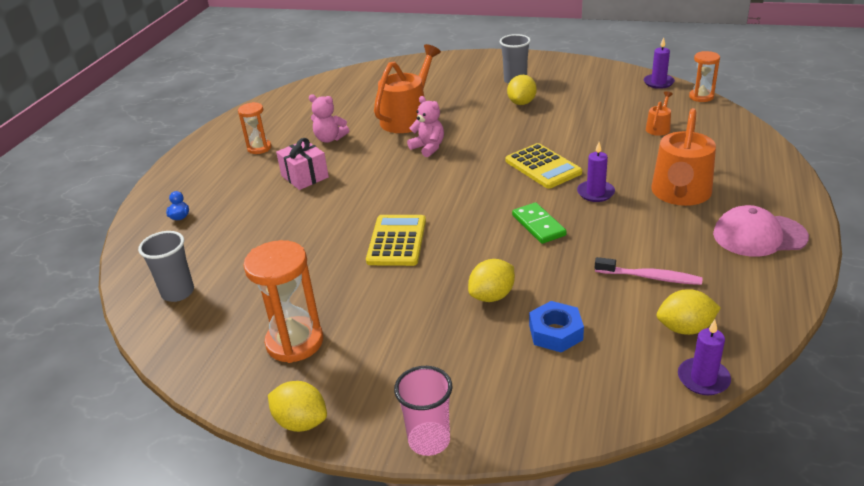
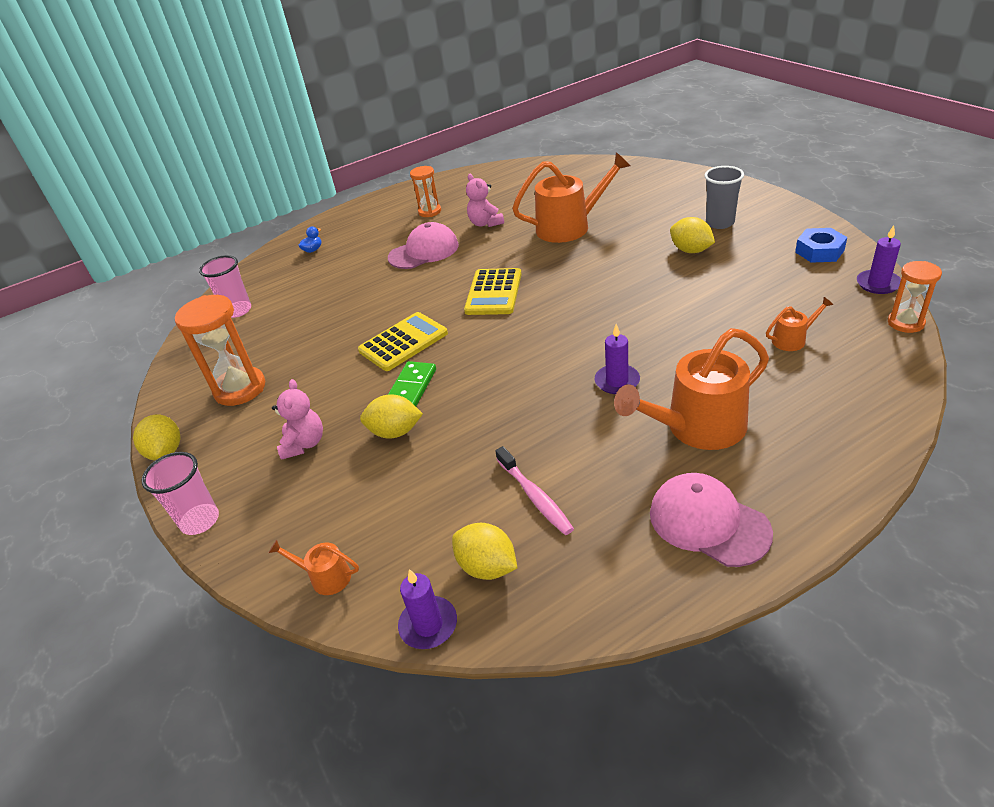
camera: 45 degrees right, 5 degrees up
(178, 292) = (238, 310): grey cup -> pink cup
(305, 176) = (424, 251): pink gift -> pink cap
(428, 148) = (544, 264): pink teddy bear -> pink teddy bear (304, 444)
(522, 103) = (691, 250): yellow lemon -> yellow lemon turned 75 degrees clockwise
(538, 225) = (521, 387): green domino -> green domino (411, 388)
(543, 167) = (610, 329): yellow calculator -> yellow calculator (494, 292)
(555, 332) = (389, 495): blue nut -> blue nut (819, 251)
(594, 402) = (325, 577): none -> orange watering can

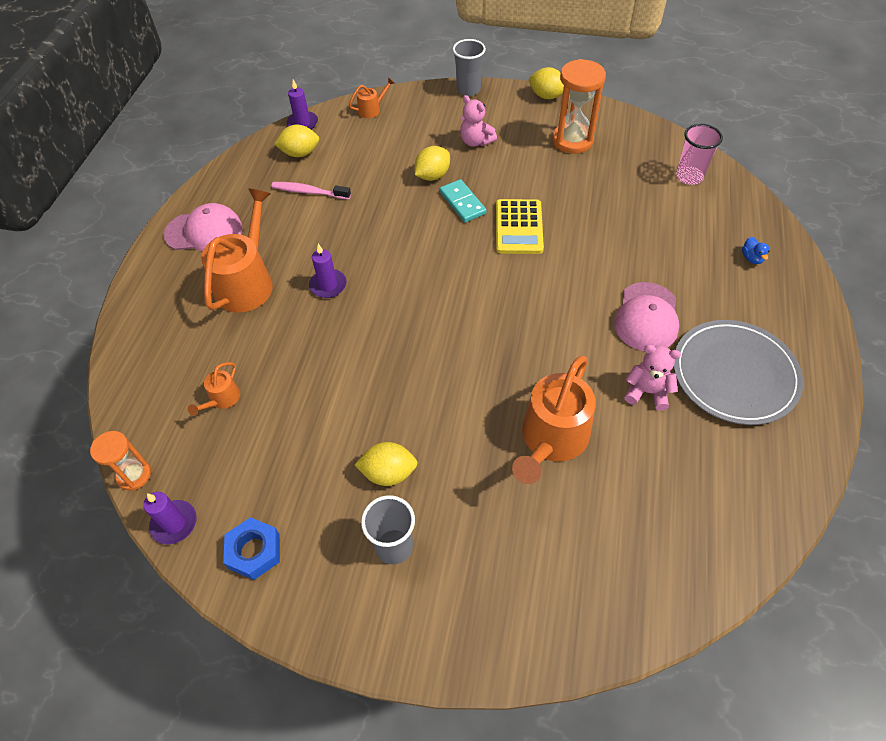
camera: 130 degrees right, 15 degrees up
(200, 521) = (468, 90): pink cup -> grey cup
(411, 388) = (462, 203): green domino -> turquoise domino
(430, 211) = (734, 374): orange hourglass -> grey plate
(494, 292) = (514, 309): yellow calculator -> none

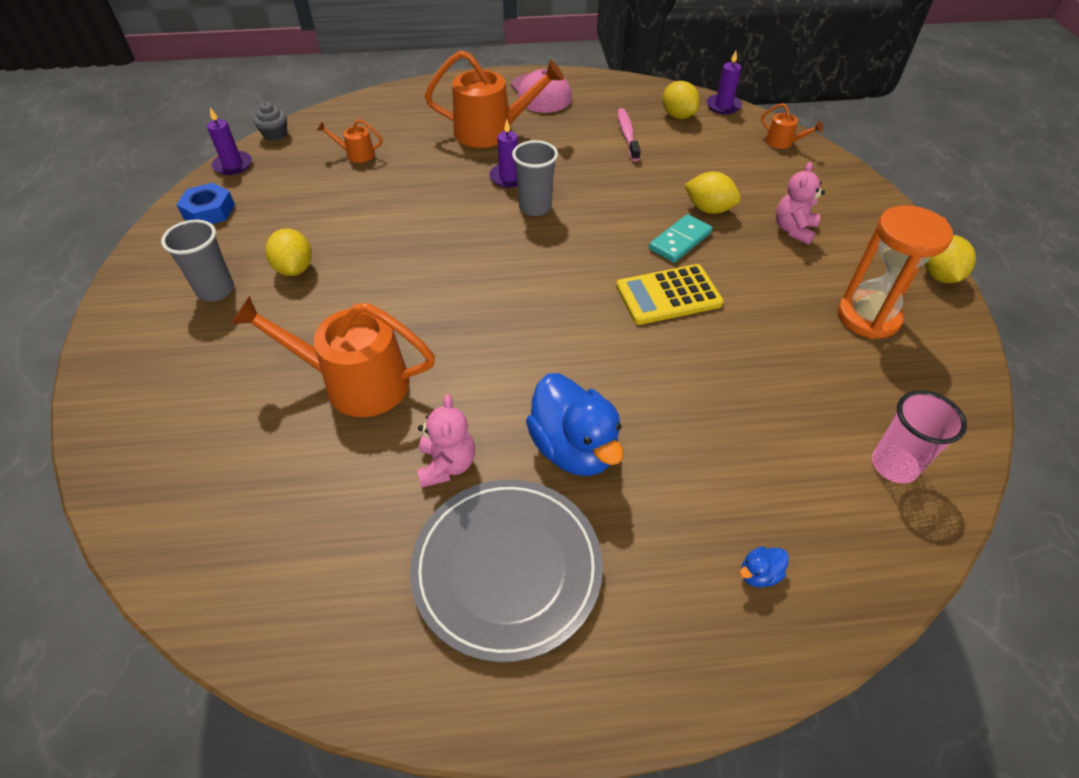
camera: 70 degrees right, 5 degrees down
(134, 475) = (275, 134): orange hourglass -> grey cupcake
(468, 90) = (885, 204): grey cup -> grey cup (535, 207)
(646, 317) = (574, 448): pink cap -> blue duck

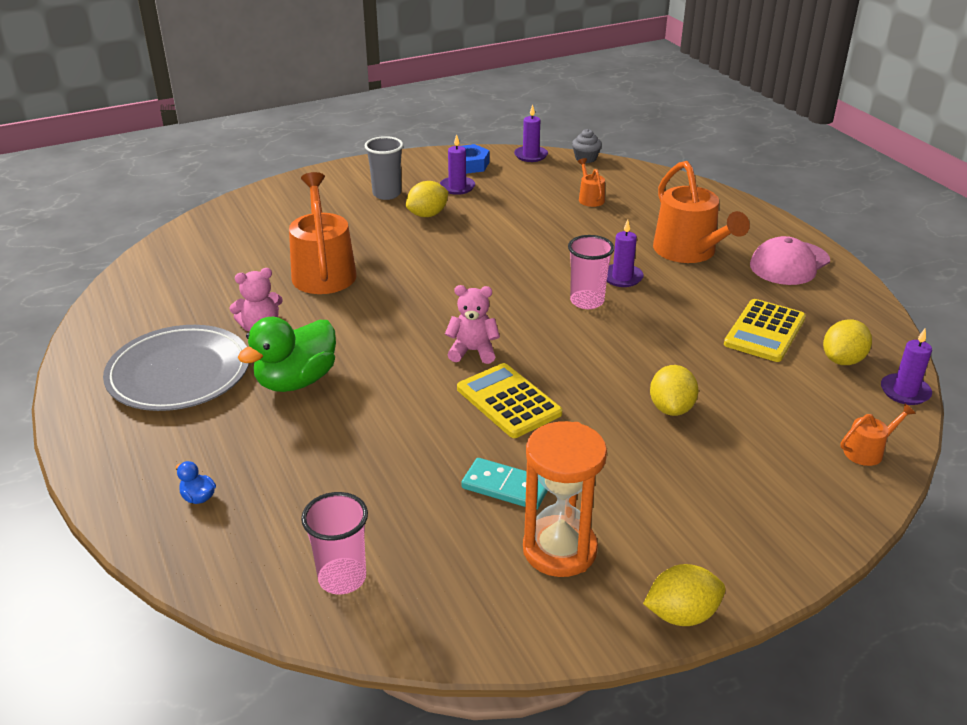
camera: 70 degrees right, 15 degrees down
(252, 232) = (457, 187): none -> purple candle
(535, 207) = (587, 301): grey cup -> pink cup
(574, 448) = (296, 381): blue duck -> green duck
(627, 135) = (765, 331): pink toothbrush -> yellow calculator
(680, 241) = (599, 396): turquoise domino -> turquoise domino (506, 487)
(782, 142) = (867, 451): orange watering can -> orange watering can turned 135 degrees counterclockwise
(793, 230) = (682, 477): pink teddy bear -> pink teddy bear (473, 351)

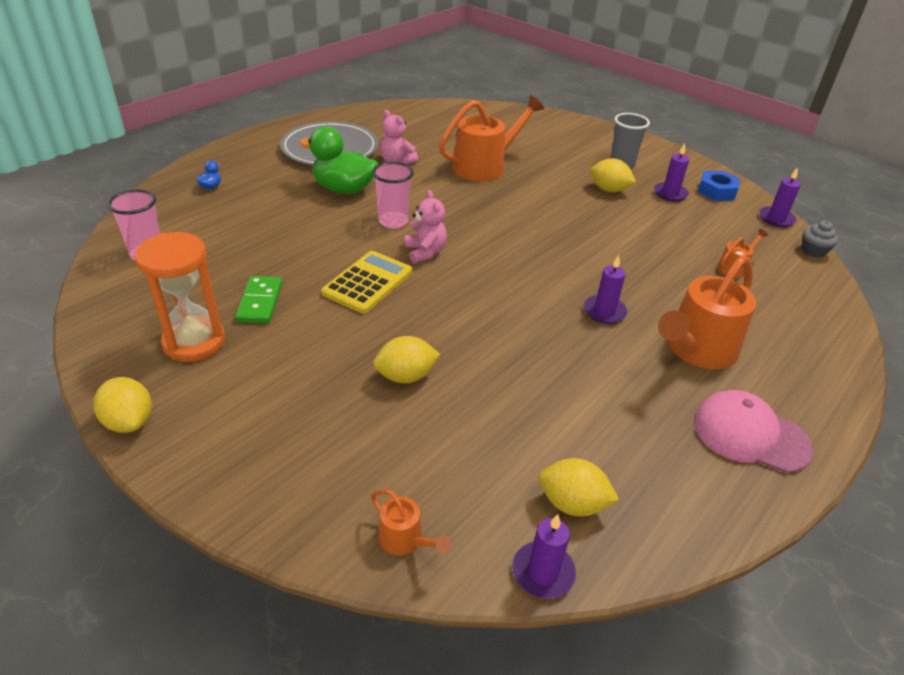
camera: 65 degrees right, 5 degrees up
(506, 487) = (260, 302): turquoise domino -> green domino
(587, 301) = (545, 297): pink cup -> pink cup (393, 221)
(765, 331) = (584, 428): yellow calculator -> none

